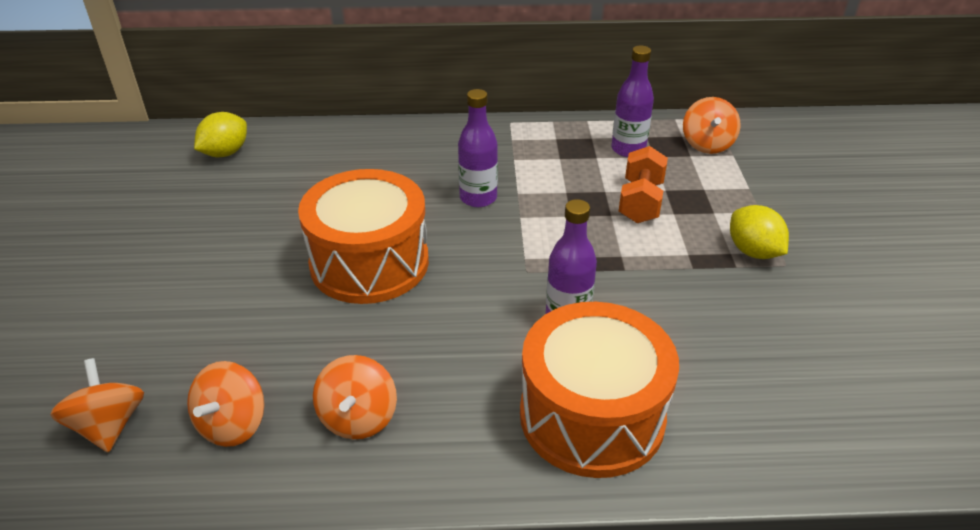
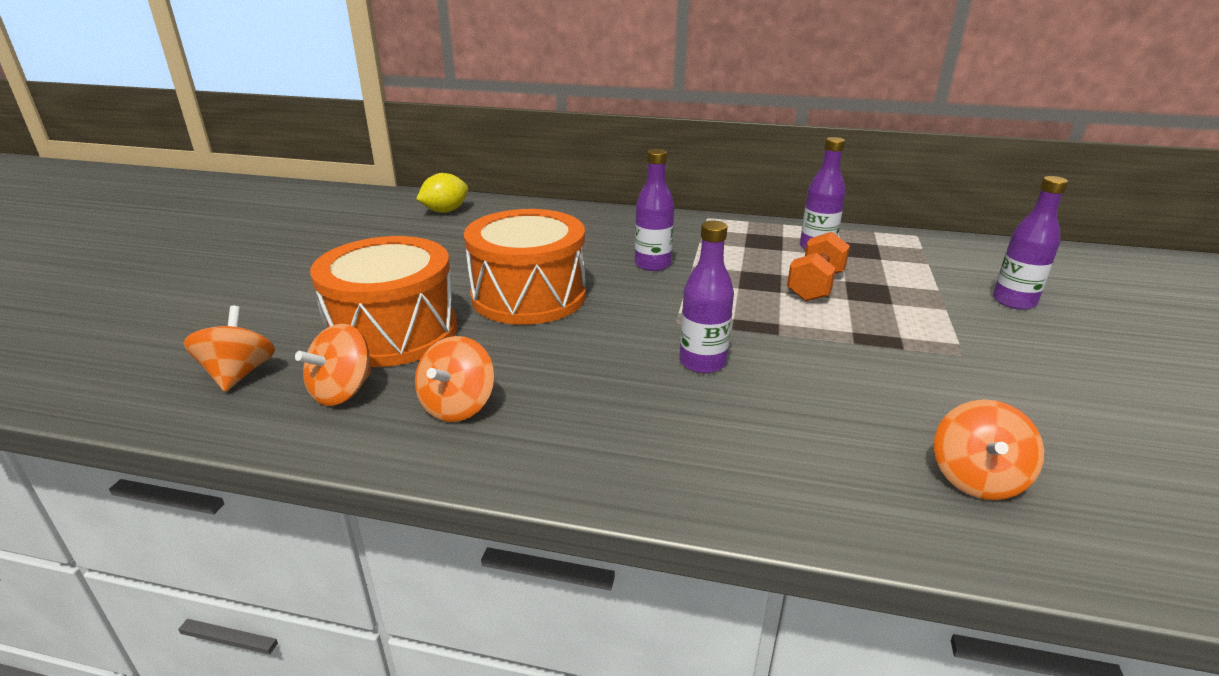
camera: 15 degrees right, 10 degrees down
(592, 416) = (695, 445): orange drum -> orange drum (393, 332)
(707, 144) = (902, 253): orange spinning top -> orange spinning top (976, 478)
(753, 251) = (927, 339): yellow lemon -> none
(814, 192) = (1014, 301): none -> purple bottle

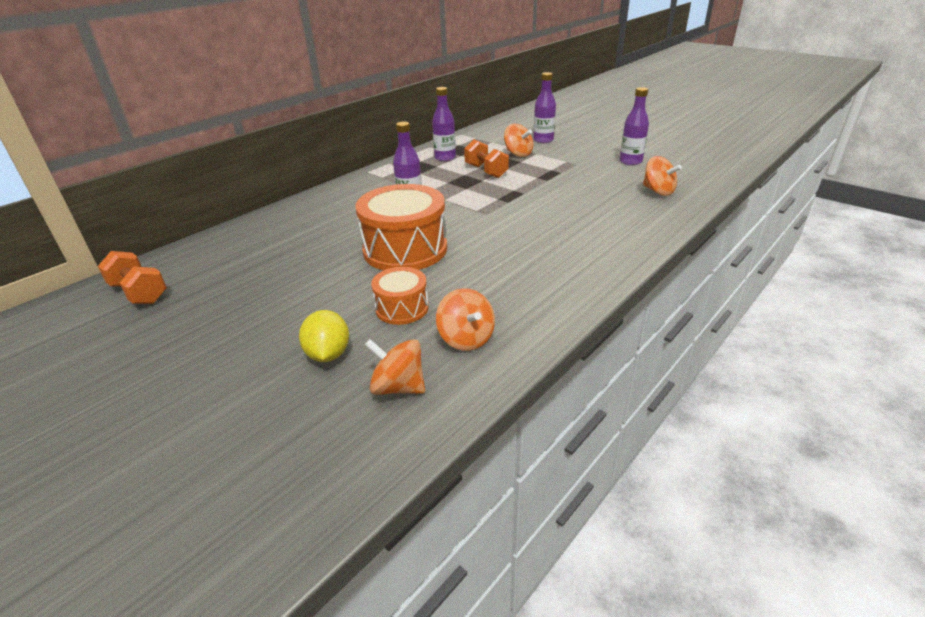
camera: 60 degrees left, 5 degrees up
(368, 209) = (139, 293): none -> orange dumbbell
(393, 332) = (402, 308): orange drum -> orange drum, size x0.54
(445, 211) = (208, 256): yellow lemon -> yellow lemon (328, 354)
(458, 406) = (519, 297): orange spinning top -> orange spinning top (518, 154)
(702, 362) = (533, 218): purple bottle -> purple bottle (630, 161)

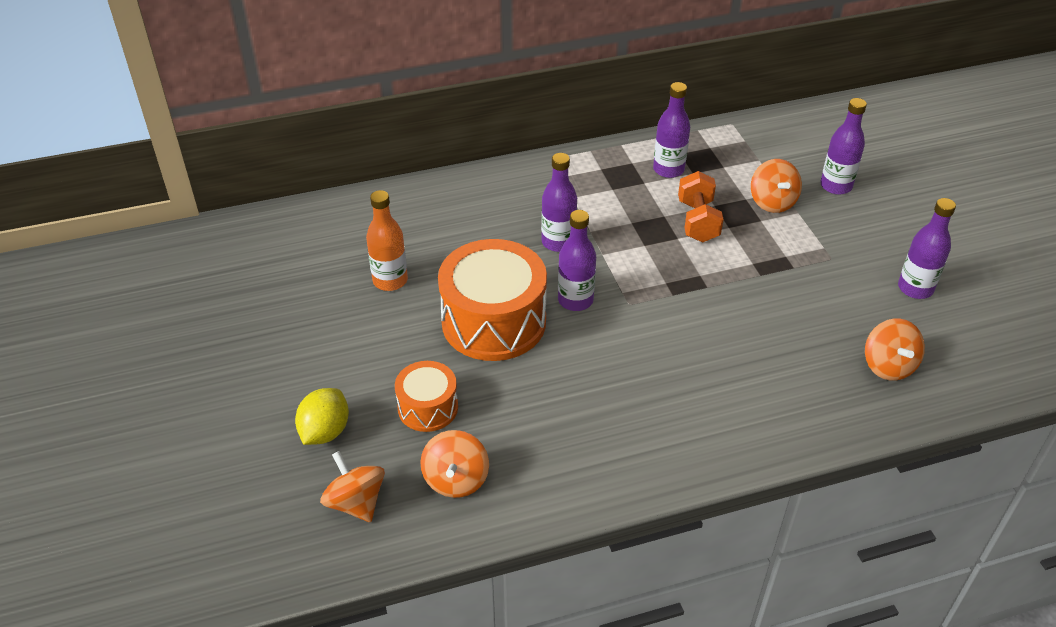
camera: 30 degrees right, 10 degrees up
(139, 293) = (216, 264): orange dumbbell -> none
(305, 255) = (390, 280): none -> orange bottle
(450, 223) = (575, 300): none -> purple bottle

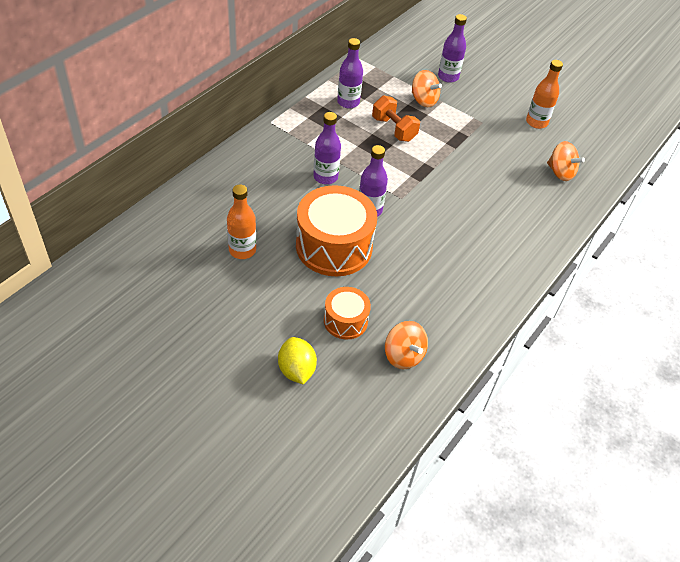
camera: 40 degrees left, 5 degrees up
(356, 502) = (359, 403): orange spinning top -> none
(915, 288) = (536, 122): purple bottle -> orange bottle

